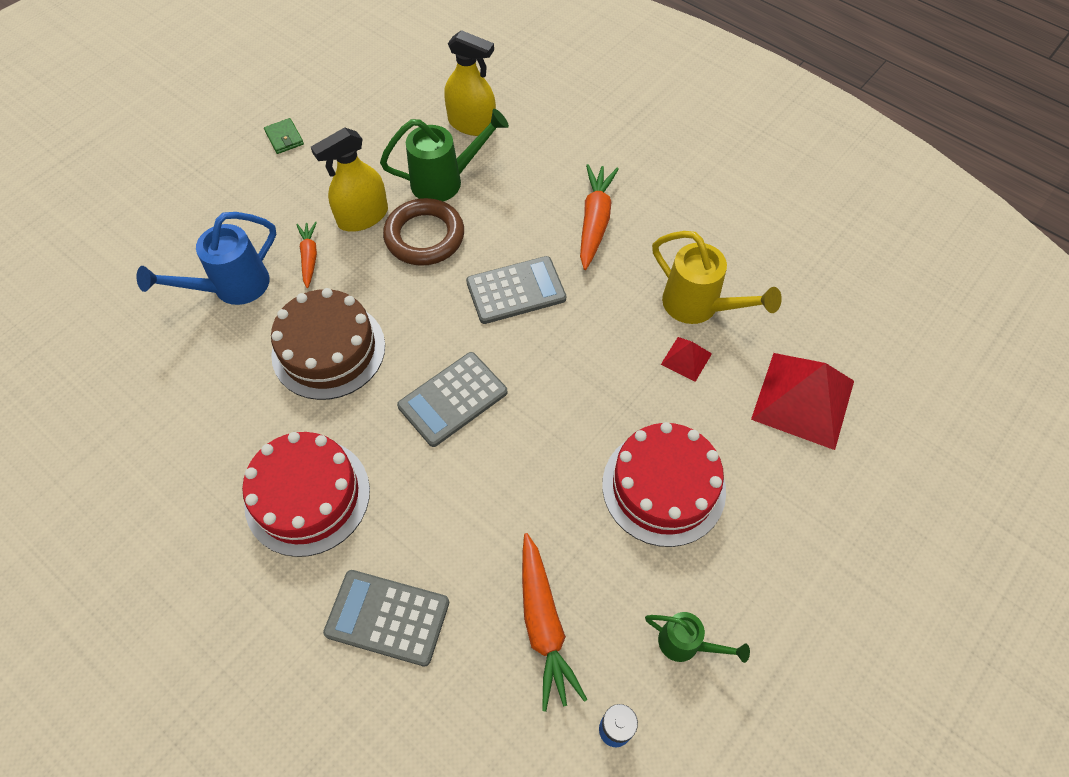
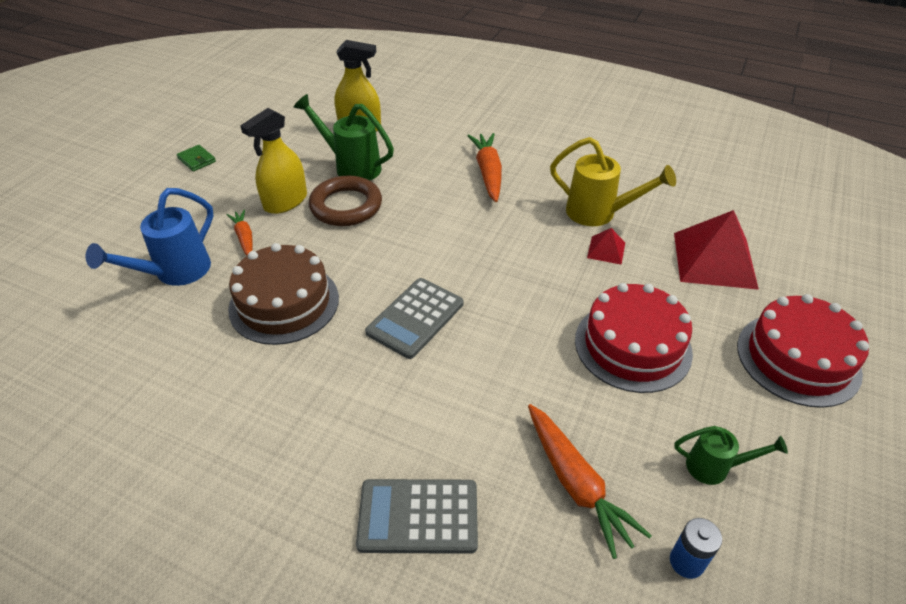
camera: 15 degrees left, 15 degrees down
(307, 496) = (299, 426): red cake -> red cake (798, 358)
(446, 181) = (351, 166): green watering can -> green watering can turned 120 degrees counterclockwise
(516, 290) = (441, 229): grey calculator -> none

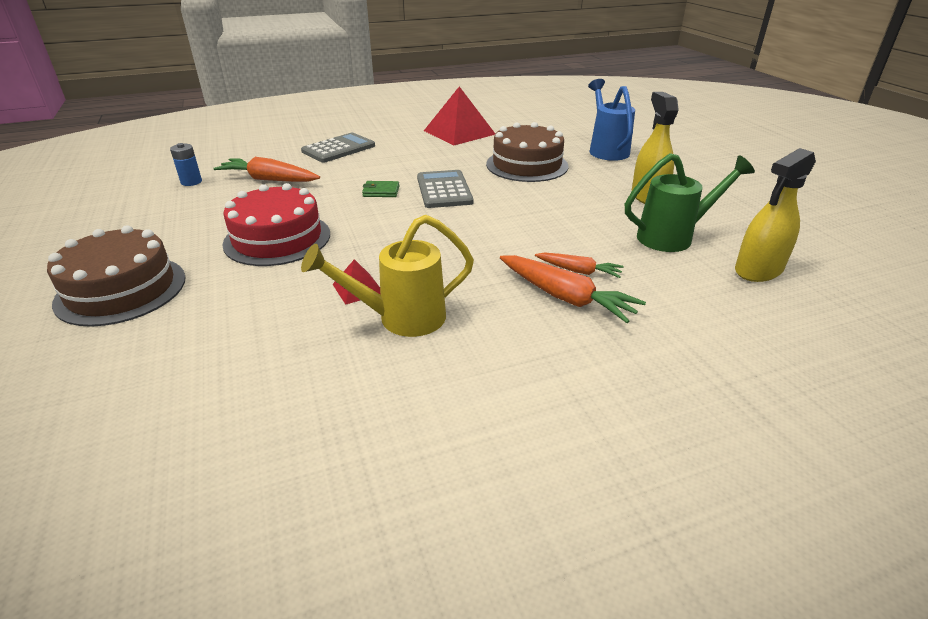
camera: 135 degrees right, 10 degrees down
(197, 160) = (763, 186): green wallet -> green wallet (381, 191)
(244, 238) = (617, 173): orange carrot -> orange carrot (578, 271)
(346, 206) = (608, 213): brown ring -> none
(714, 260) = (234, 336): red pyramid -> red pyramid (459, 132)
(715, 467) = (184, 212): green watering can -> none
(798, 358) = (121, 289): red cake -> brown cake

